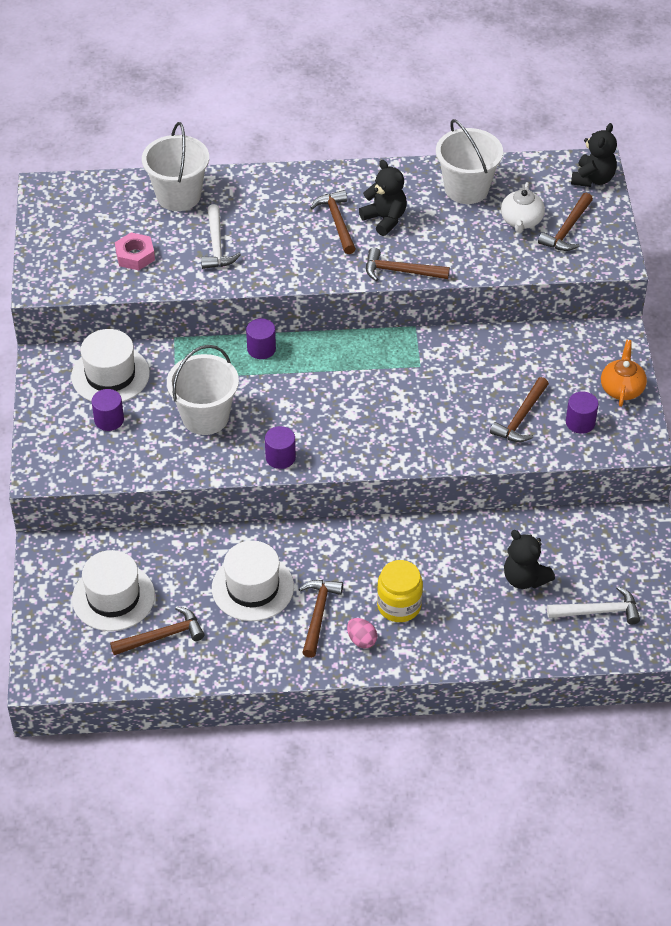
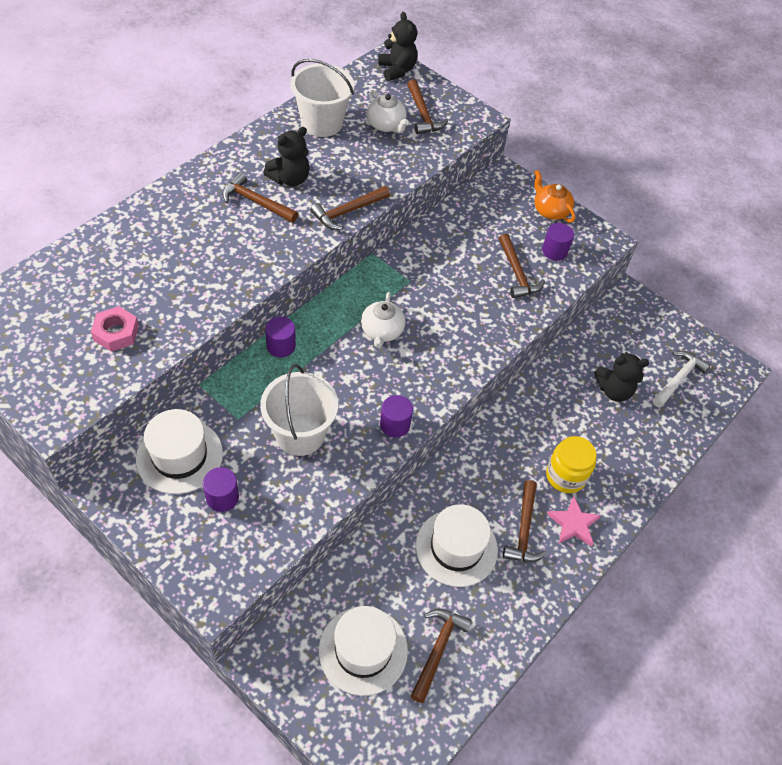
camera: 50 degrees left, 5 degrees up
(178, 196) = (98, 257): white bucket -> none
(217, 245) = (179, 279): white hammer -> none
(318, 615) = (524, 530): brown hammer -> brown hammer turned 135 degrees counterclockwise
(350, 388) = (382, 331): none -> white teapot
(361, 640) = (573, 524): pink egg -> pink star
(385, 219) = (290, 179): black teddy bear -> black teddy bear turned 135 degrees clockwise

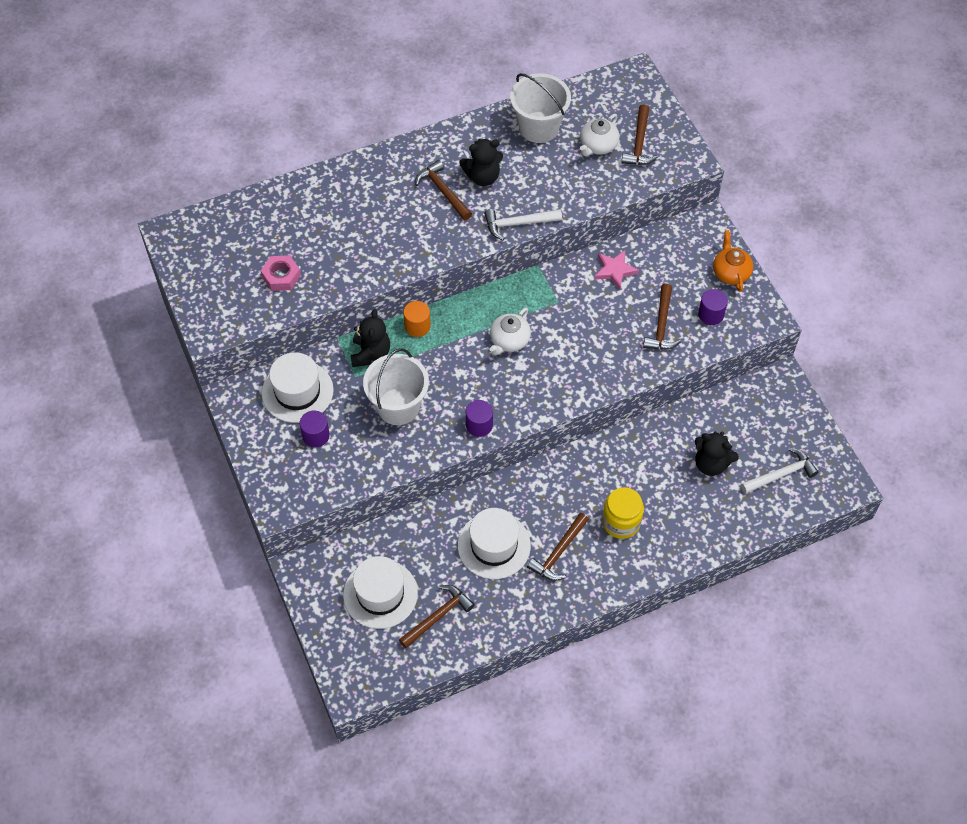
camera: 30 degrees right, 5 degrees up
(281, 346) = (417, 326): purple cylinder -> orange cylinder
(348, 212) = (518, 224): brown hammer -> white hammer
(386, 125) = (598, 145): white teapot -> white teapot turned 45 degrees clockwise
(397, 70) = (639, 88): black teddy bear -> black teddy bear (370, 353)
(573, 524) = (604, 564): pink star -> pink star (614, 270)

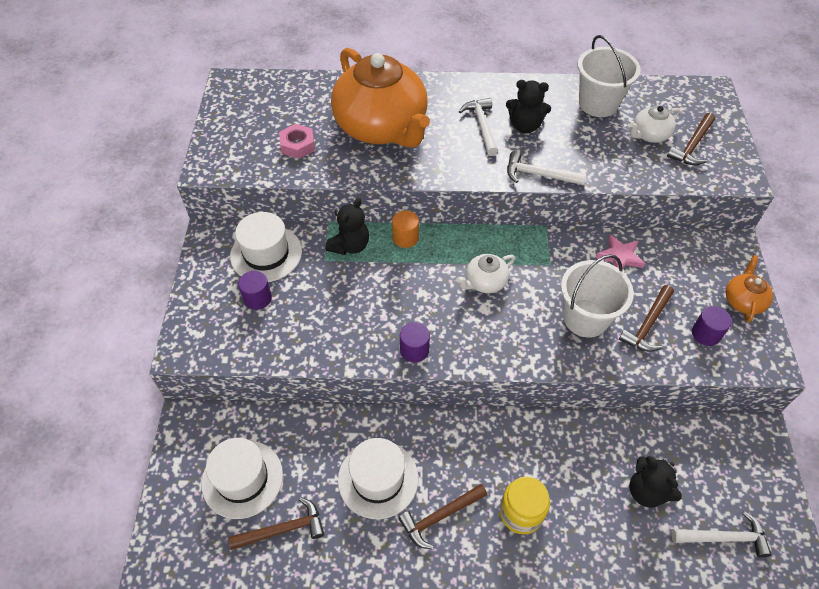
camera: 25 degrees right, 5 degrees down
(350, 228) = (382, 127): none -> orange teapot
(398, 406) = (347, 302): white bucket -> white bucket (585, 318)
(443, 191) = (481, 126): brown hammer -> white hammer

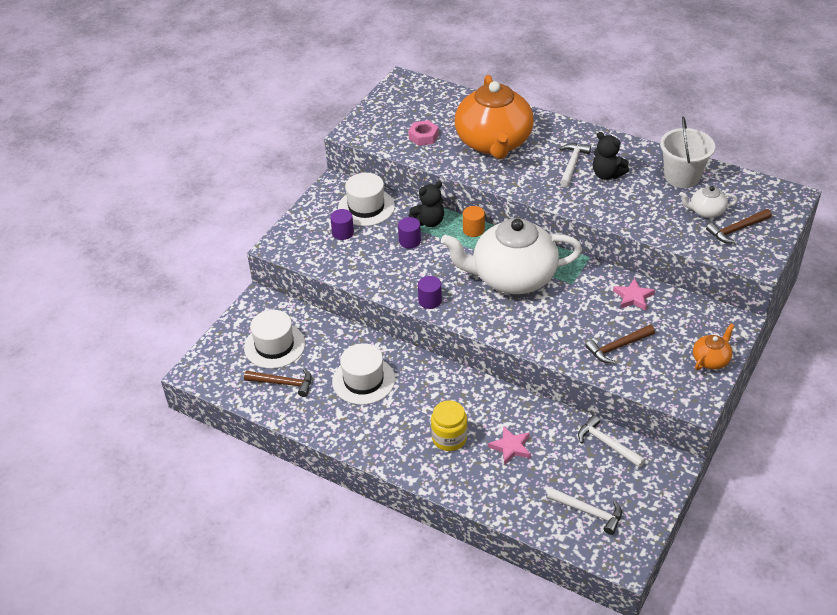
camera: 30 degrees right, 10 degrees down
(440, 517) = (391, 418): brown hammer -> none
(485, 282) = (512, 277): white teapot -> white teapot, size x2.36
(539, 175) = (590, 211): white hammer -> white hammer (607, 444)
(585, 318) = (572, 326): white bucket -> none
(592, 492) = (511, 447): none -> pink star
(647, 491) = (552, 463): black teddy bear -> none
(706, 334) = (660, 369): purple cylinder -> purple cylinder (409, 241)

